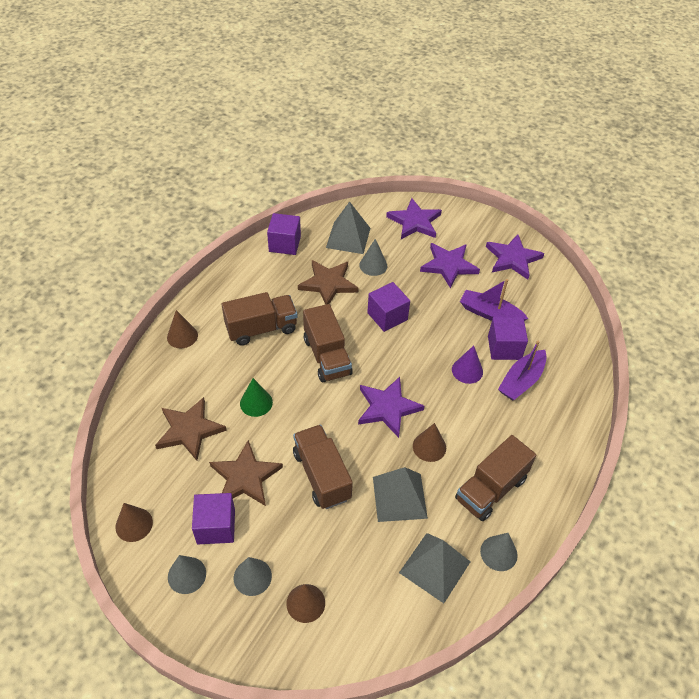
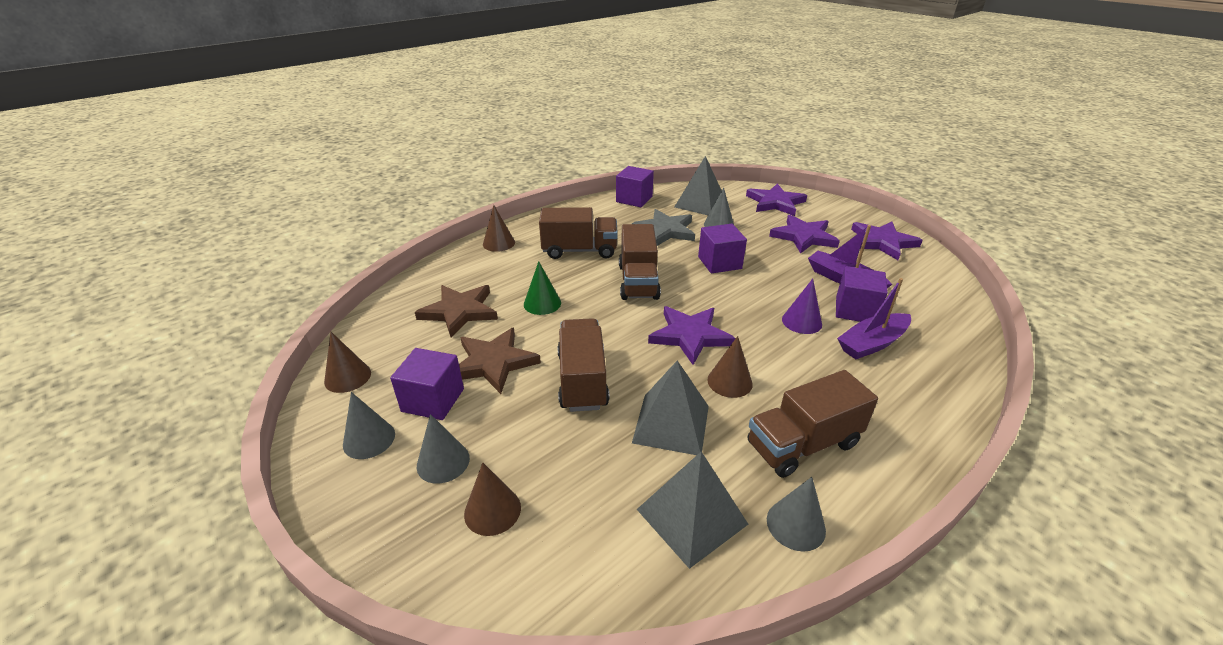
camera: 20 degrees right, 15 degrees down
(328, 284) = (665, 230): brown star -> grey star

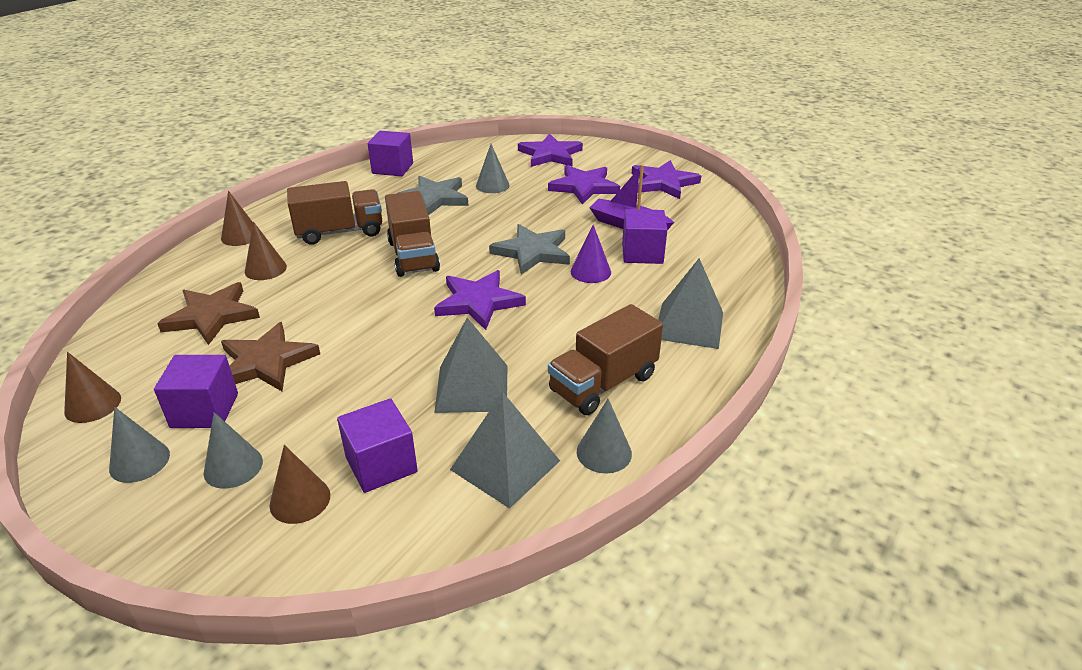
camera: 15 degrees left, 0 degrees up
(542, 303) = (308, 293): green cone -> none
(582, 380) = (370, 363): brown truck -> none
(700, 204) = (468, 165): grey pyramid -> grey pyramid (689, 325)
(719, 263) = (499, 225): purple cube -> purple cube (381, 464)
(729, 382) = (525, 339): brown cone -> brown cone (265, 269)
(747, 293) = (532, 252): none -> grey star
(872, 343) = (660, 282): purple boat -> none

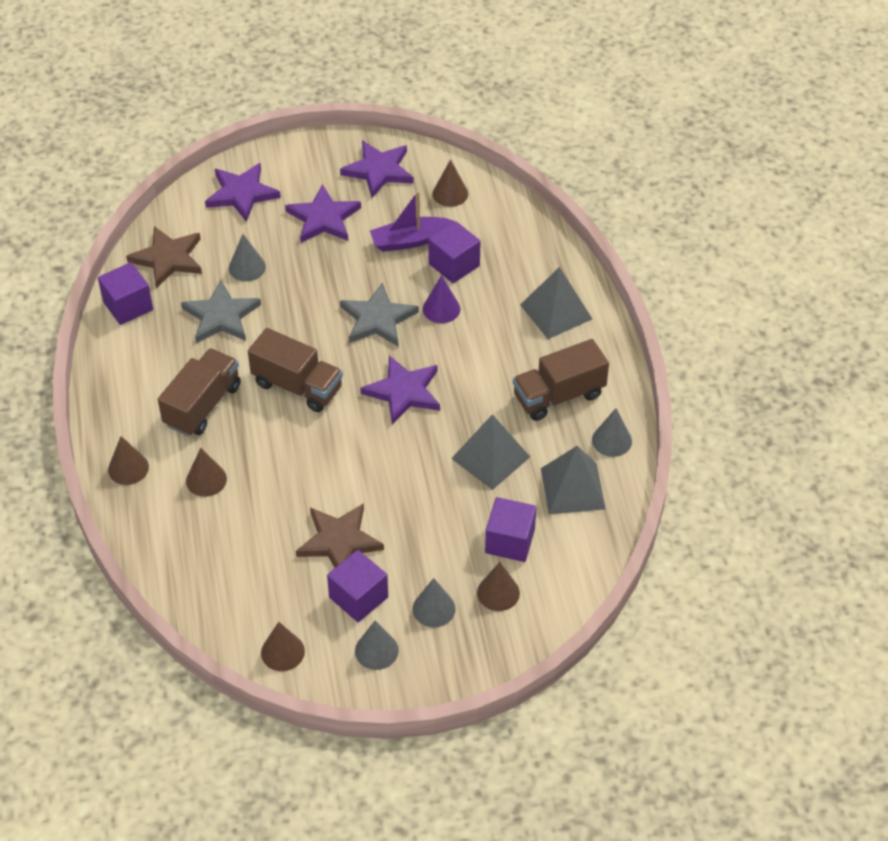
camera: 45 degrees left, 15 degrees up
(212, 316) = (240, 542): brown star -> brown star (168, 258)
(603, 383) = (559, 395): brown truck -> brown truck turned 60 degrees clockwise
(701, 216) = (450, 194): none -> brown cone

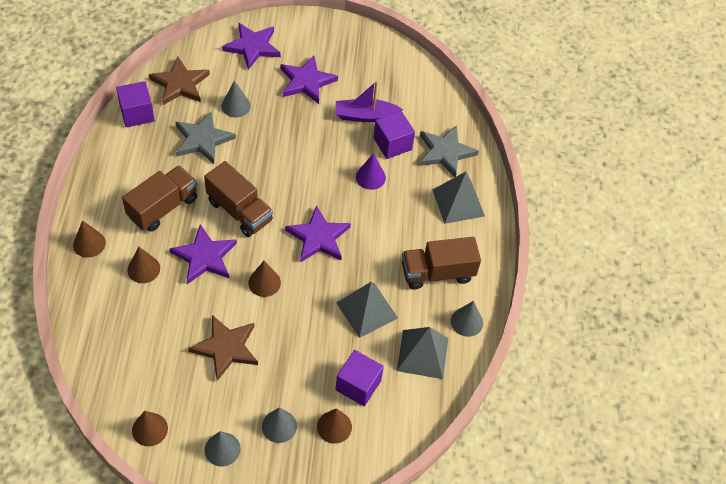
camera: 10 degrees right, 5 degrees up
(358, 597) = (224, 400): purple cube -> none
(377, 319) = (319, 173): grey star -> grey star (445, 152)
(379, 170) = (361, 54): purple star -> purple star (204, 257)
(450, 194) = (409, 86): brown cone -> brown cone (264, 282)

